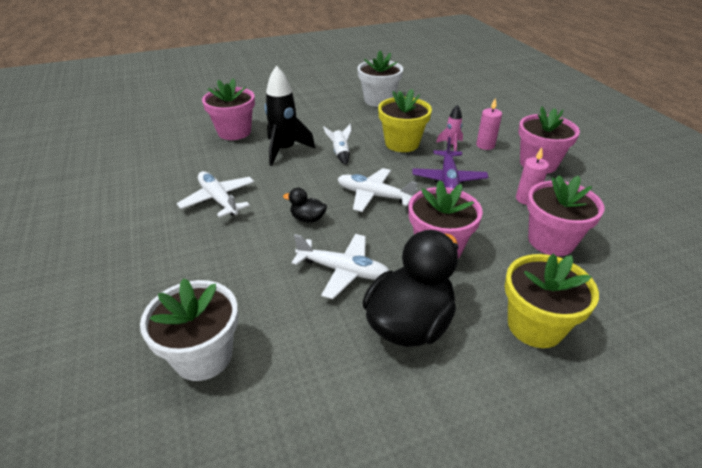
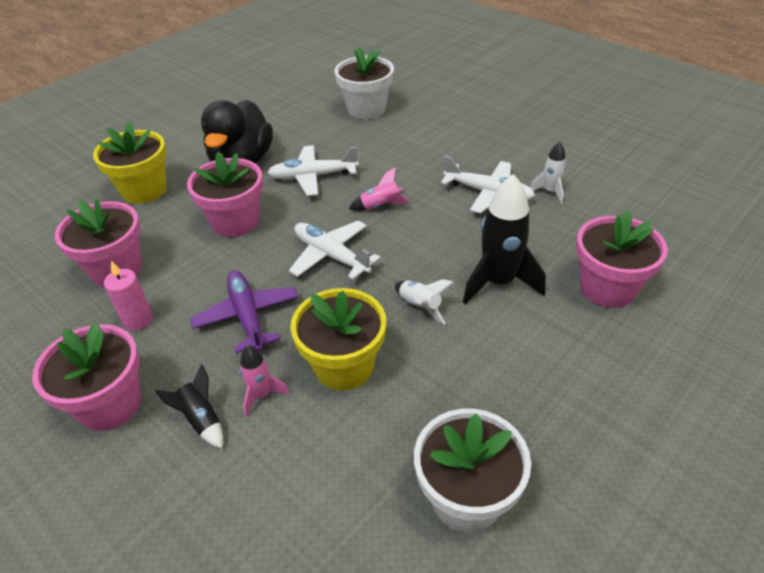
camera: 155 degrees right, 5 degrees up
(178, 185) = (550, 192): none -> white rocket
(308, 219) = (380, 206): black duck -> pink rocket
(373, 196) = (331, 256): white plane -> white plane turned 135 degrees counterclockwise
(485, 145) = (201, 419): pink candle -> black rocket

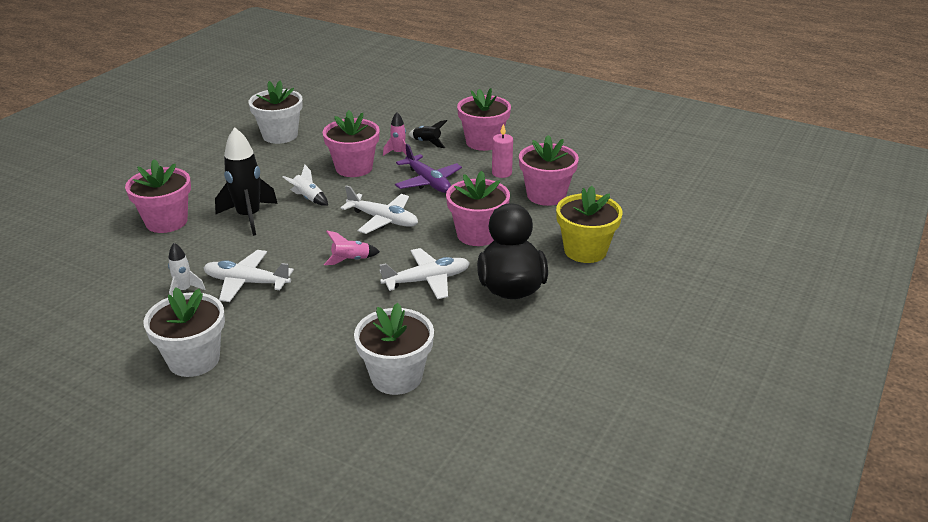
camera: 165 degrees right, 10 degrees down
(344, 366) = (354, 168): yellow flower pot -> pink flower pot
(521, 133) = (194, 360): none -> white flower pot

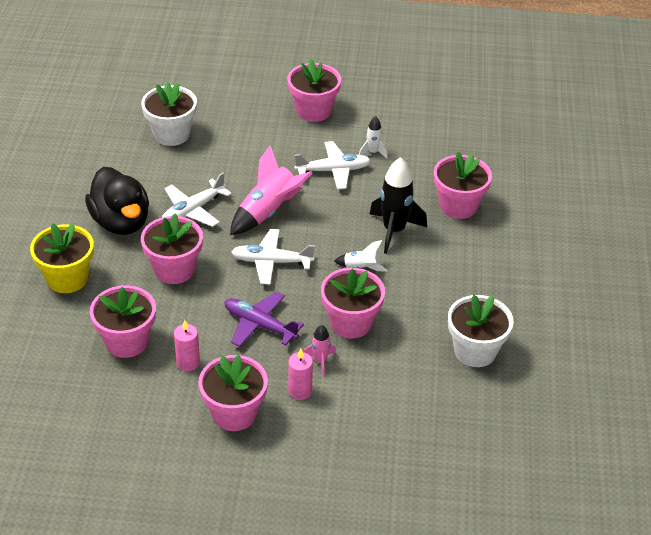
camera: 155 degrees right, 10 degrees up
(194, 360) = (313, 111): white flower pot -> pink flower pot
(351, 260) = (268, 212): pink rocket -> pink rocket, size x1.94
(427, 142) = (300, 391): black rocket -> pink candle

